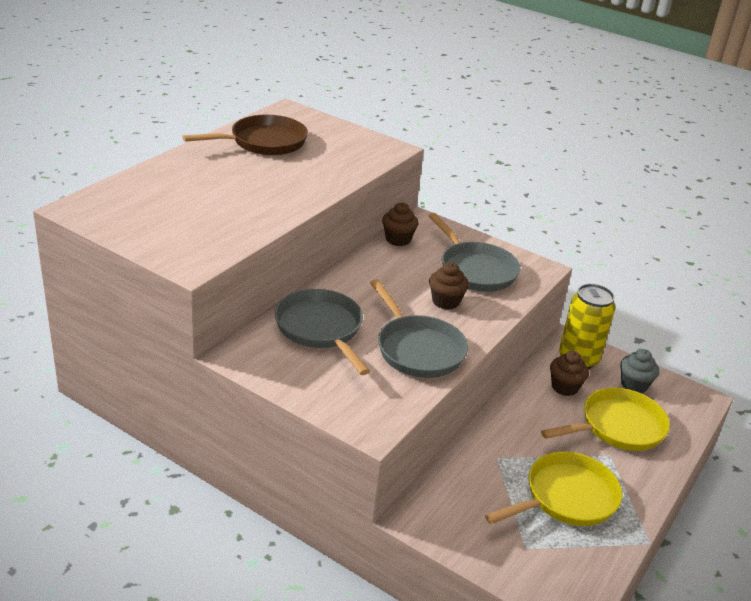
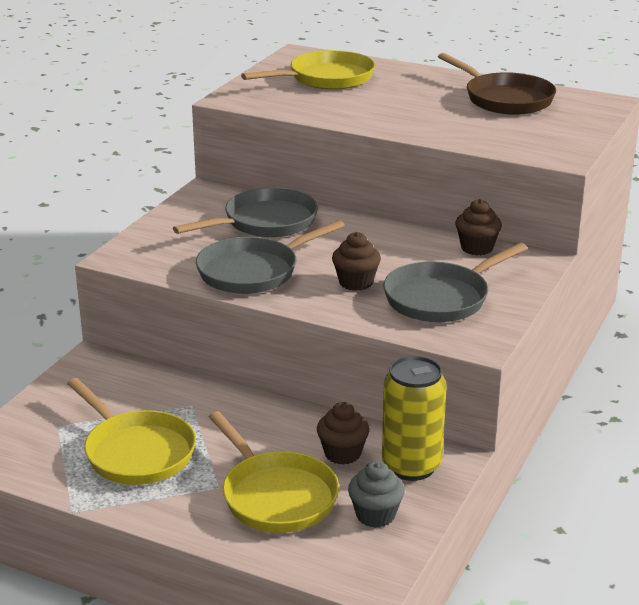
camera: 85 degrees right, 5 degrees down
(163, 207) = (326, 78): none -> yellow pan

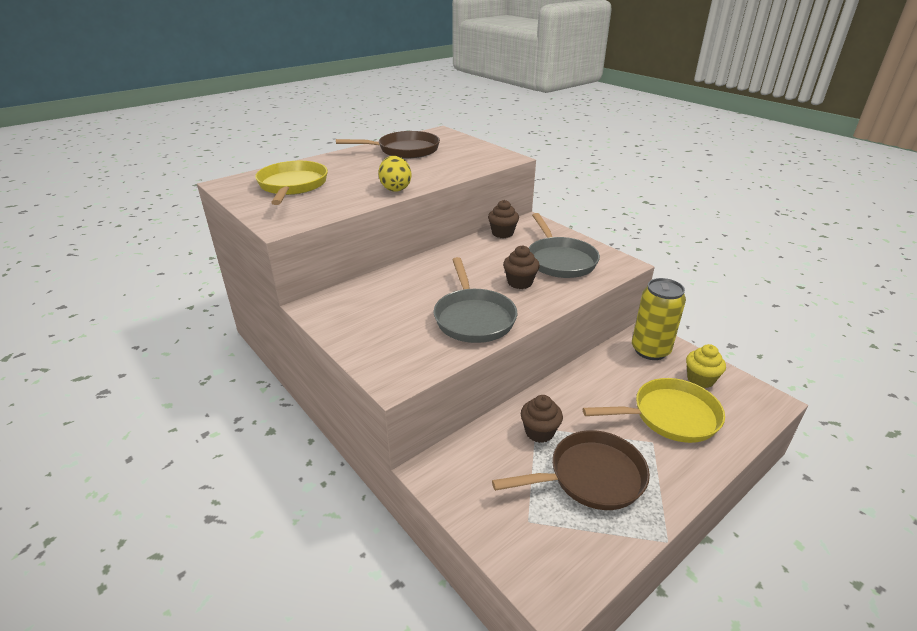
camera: 65 degrees left, 5 degrees up
(136, 452) = (590, 477): yellow pan -> brown pan
(265, 222) = (397, 294): grey pan -> none
(342, 453) = (628, 373): brown cupcake -> brown cupcake (539, 432)
(375, 515) = (700, 379): grey cupcake -> yellow cupcake
(376, 122) = (395, 188): none -> yellow egg

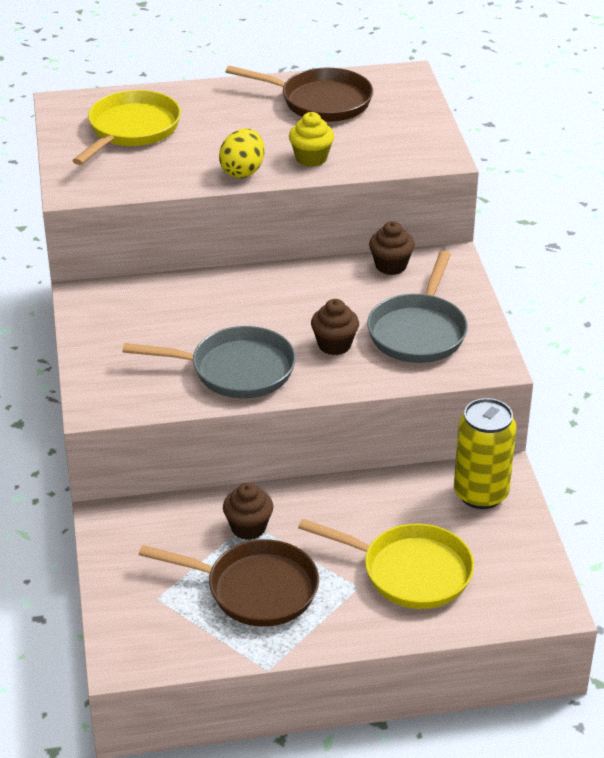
camera: 30 degrees right, 5 degrees up
(473, 318) = (236, 370): grey pan -> grey pan turned 105 degrees counterclockwise
(700, 379) = (499, 550): yellow cupcake -> yellow cupcake (311, 158)

